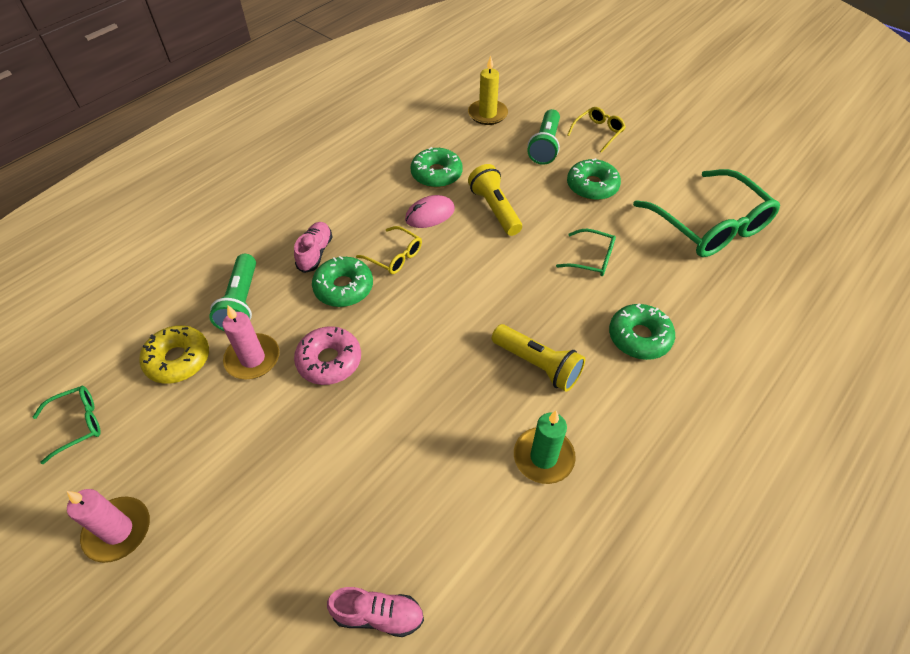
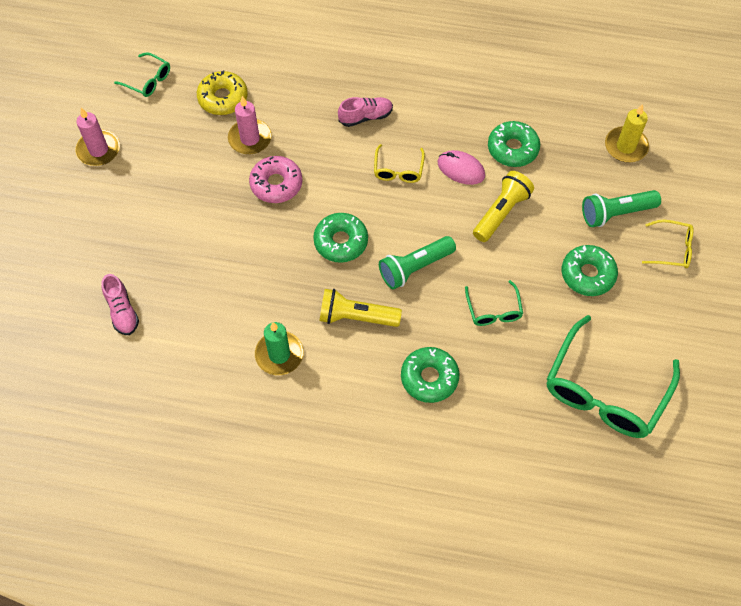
camera: 60 degrees right, 10 degrees up
(241, 302) = (290, 101): green flashlight -> green flashlight (415, 268)
(344, 288) = (345, 154): green donut -> green donut (341, 242)
(537, 365) = (356, 317): yellow flashlight -> yellow flashlight turned 90 degrees clockwise

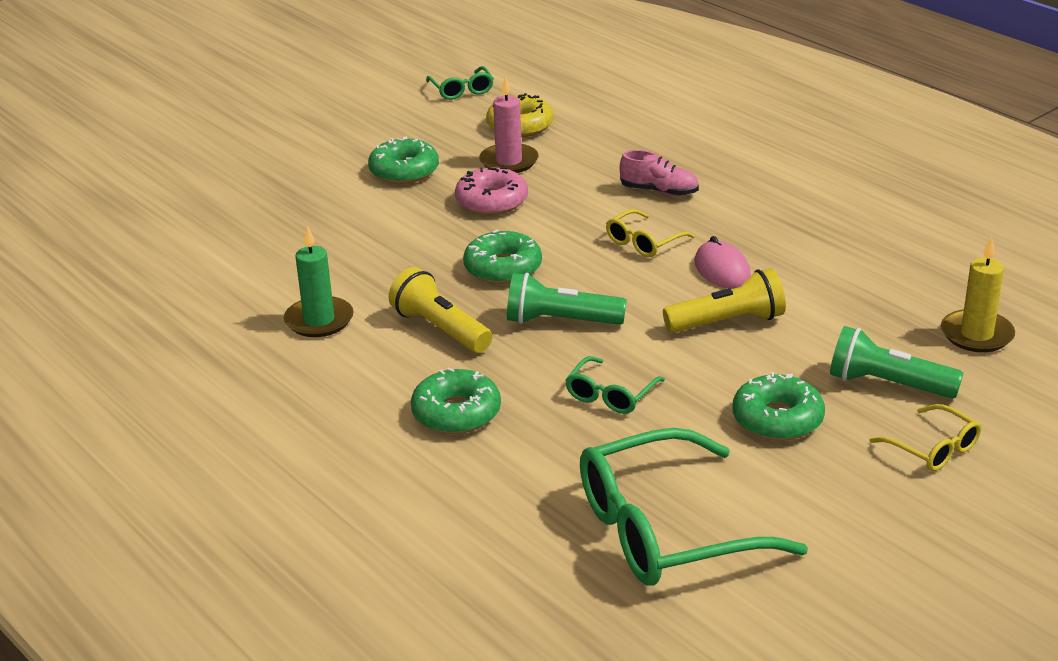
camera: 40 degrees right, 30 degrees down
(98, 150) = (350, 116): pink candle -> none
(122, 311) = (215, 225): pink shoe -> none
(512, 149) = (811, 279): green donut -> green donut (404, 171)

